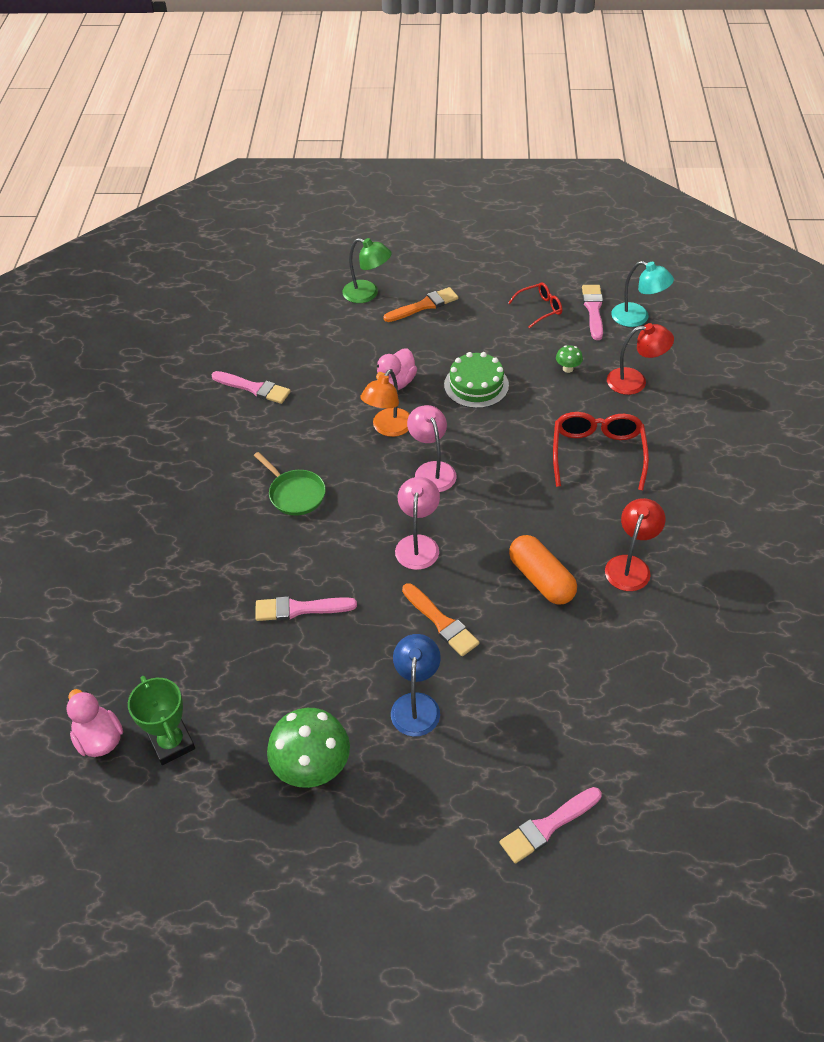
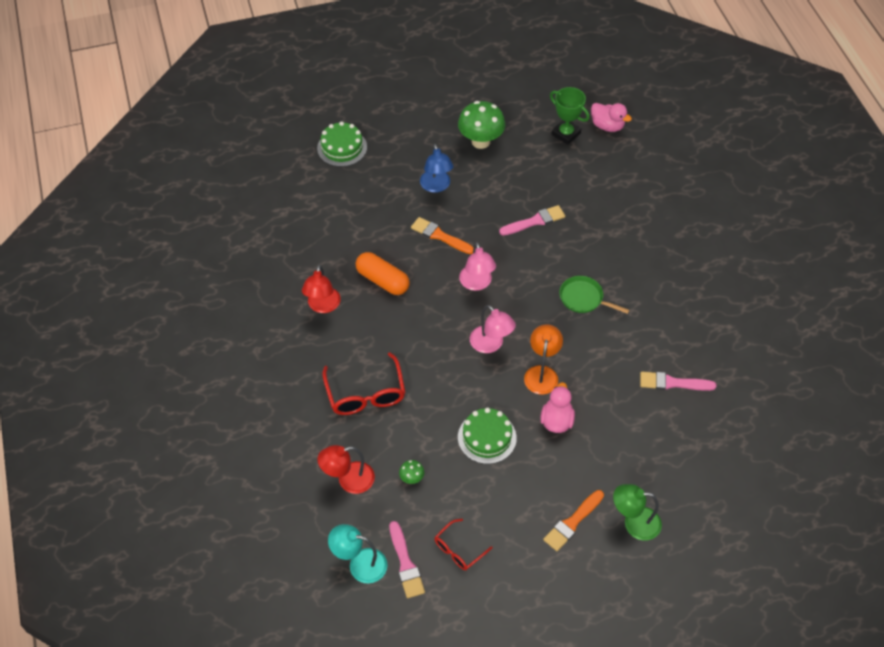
camera: 160 degrees right, 5 degrees up
(548, 826) = (342, 147): pink brush -> green cake

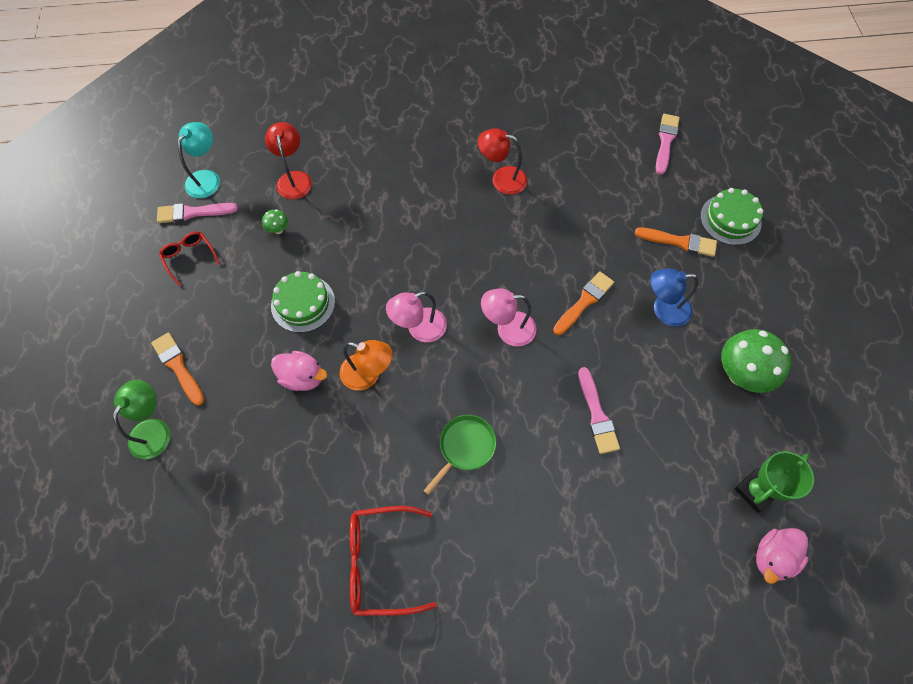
camera: 100 degrees right, 10 degrees up
(365, 394) = (385, 203): red glasses -> red glasses (381, 562)
(370, 179) = (679, 242): none -> orange brush
(382, 280) = (527, 236): orange capsule -> none
(673, 383) = (315, 527): pink brush -> pink brush (665, 142)

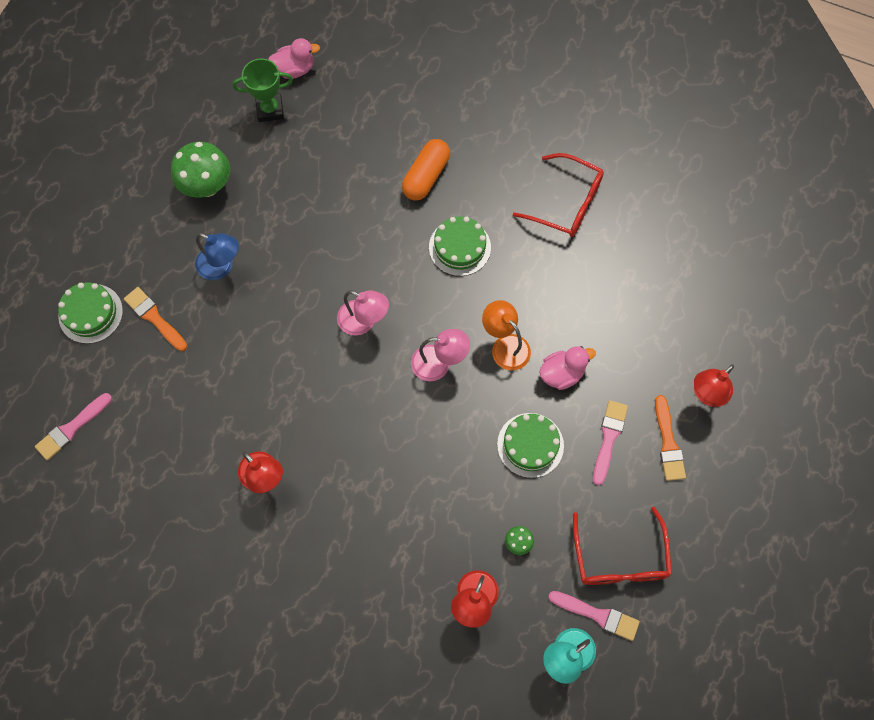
camera: 150 degrees left, 5 degrees up
(154, 430) = (707, 394): green lamp -> red lamp
(189, 257) = (620, 558): red glasses -> red glasses, size x1.71
(302, 377) = (562, 373): pink duck -> pink duck turned 105 degrees clockwise
(465, 447) = (459, 247): green pan -> green cake
(546, 507) = (426, 176): none -> orange capsule
(584, 302) = (282, 310): orange brush -> none
(597, 414) = (341, 217): pink brush -> pink brush (608, 439)

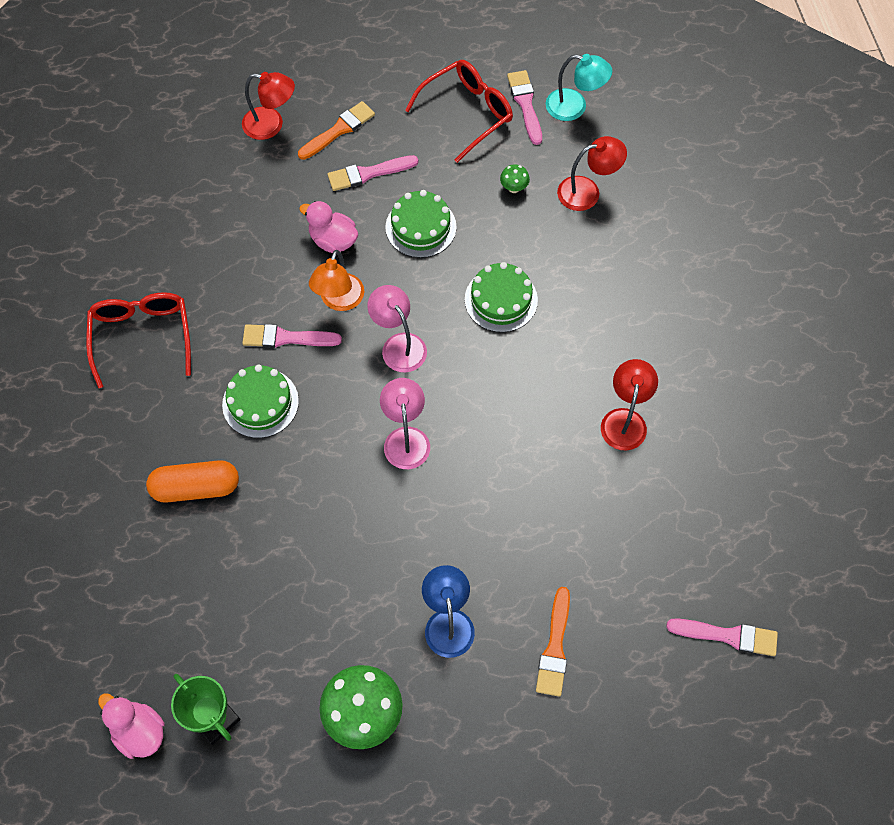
camera: 125 degrees left, 5 degrees down
(90, 313) = (602, 721): green cake -> green cake (501, 300)
(499, 293) = (287, 338): none -> pink brush

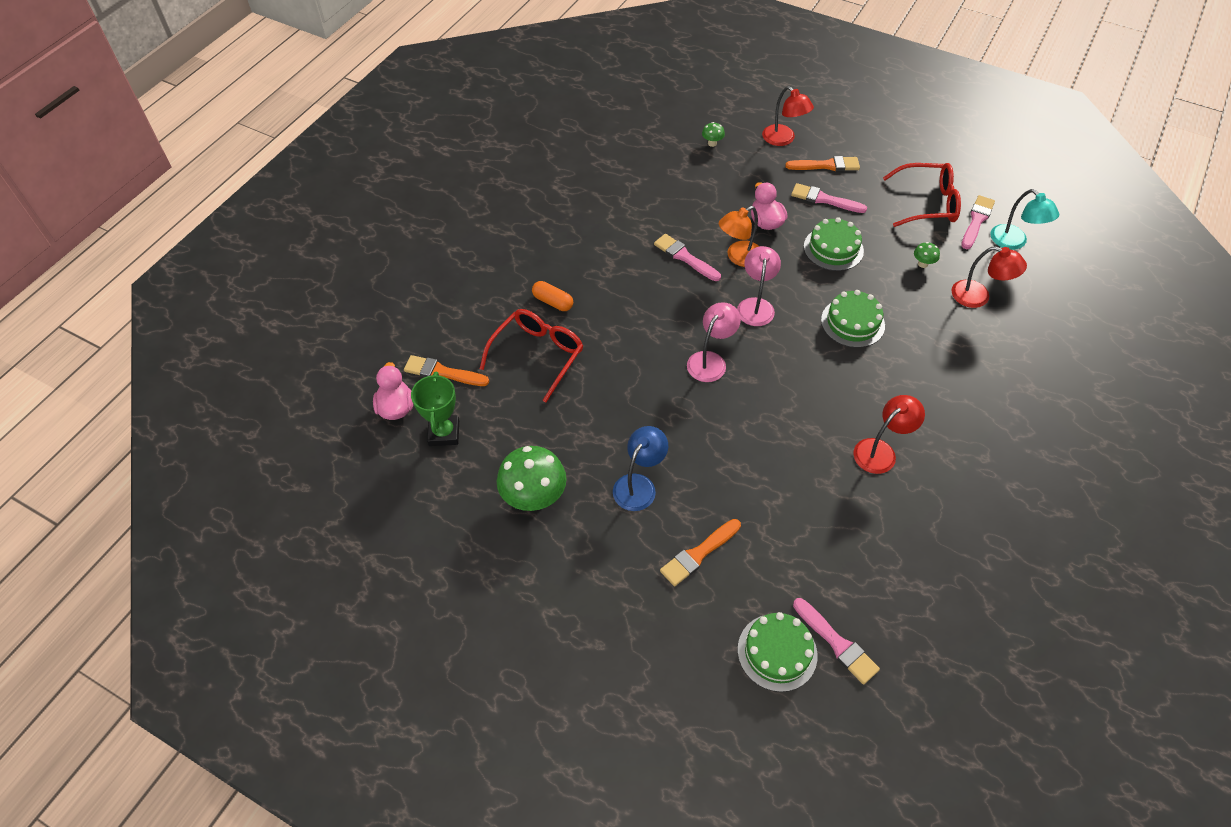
camera: 40 degrees right, 10 degrees down
(142, 336) = (597, 204): red glasses -> red glasses (538, 355)
(153, 654) = (443, 372): none -> orange brush
(196, 487) = (553, 302): orange capsule -> orange capsule, size x0.65
(201, 178) = (712, 143): none -> green mushroom
(260, 403) = (635, 282): green cake -> green cake (777, 652)

